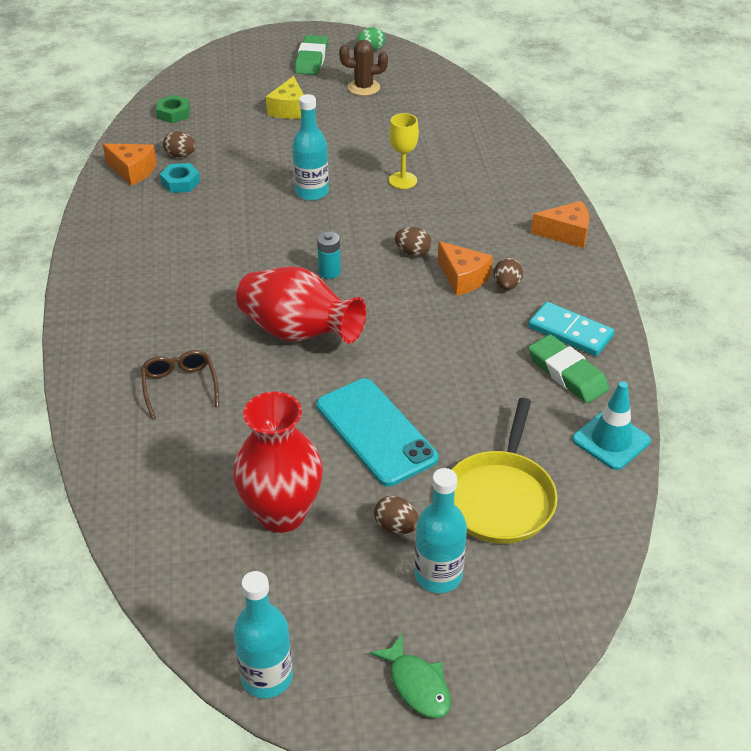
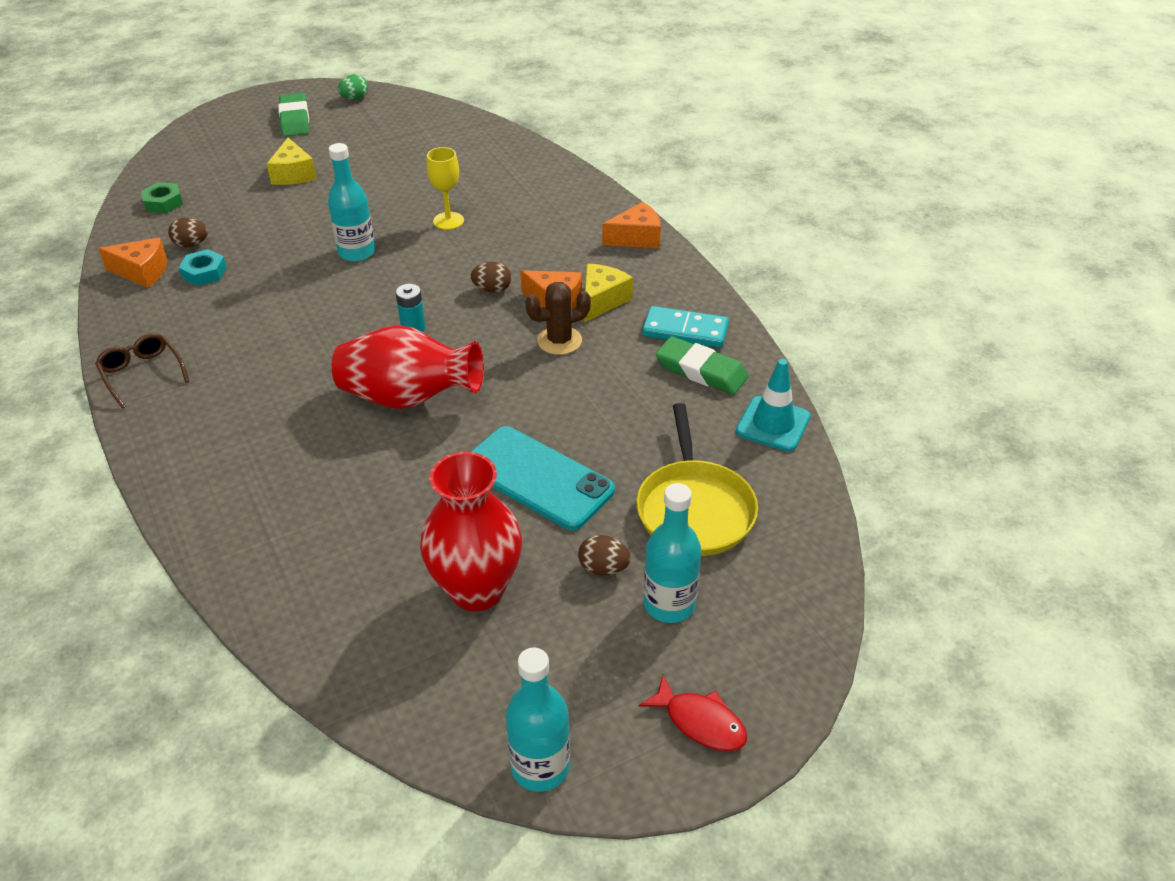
camera: 20 degrees left, 0 degrees up
(180, 386) = (301, 487): brown glasses -> brown glasses (142, 374)
(363, 87) = (364, 137): brown cactus -> brown cactus (559, 341)
(417, 685) = (700, 722): green fish -> red fish
(506, 285) = (602, 300): brown egg -> yellow cheese

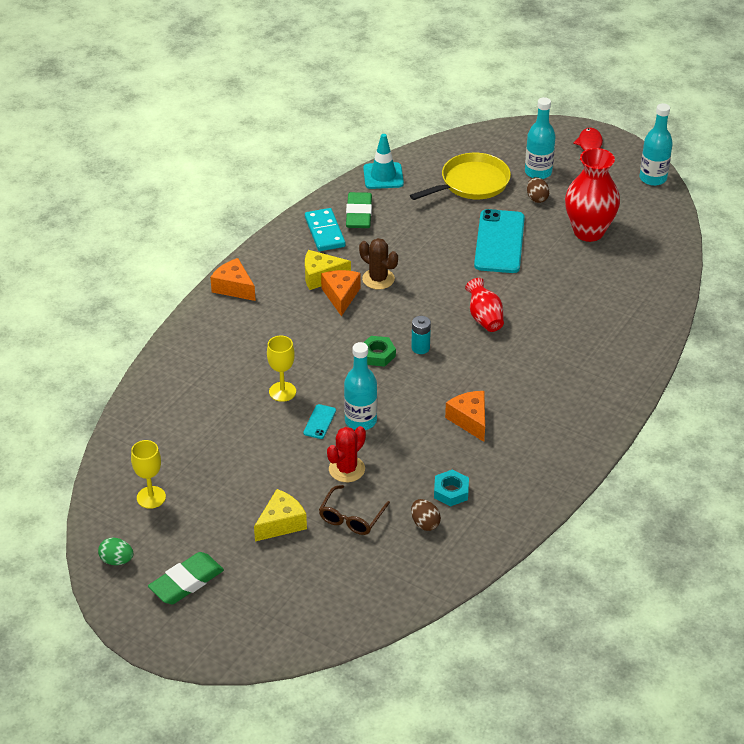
camera: 120 degrees left, 0 degrees up
(142, 272) = (479, 529): orange cheese -> orange cheese (470, 420)
(142, 374) = (573, 451): brown glasses -> brown glasses (351, 517)
(163, 202) = (385, 583): green nut -> green nut (377, 355)
(308, 224) = (346, 469): none -> red cactus
(384, 229) = (319, 422): none -> turquoise phone
(400, 126) = (151, 497): none -> yellow goblet
(408, 398) = (484, 318): red vase -> red vase, size x0.57
(492, 289) = (349, 331): brown egg -> none

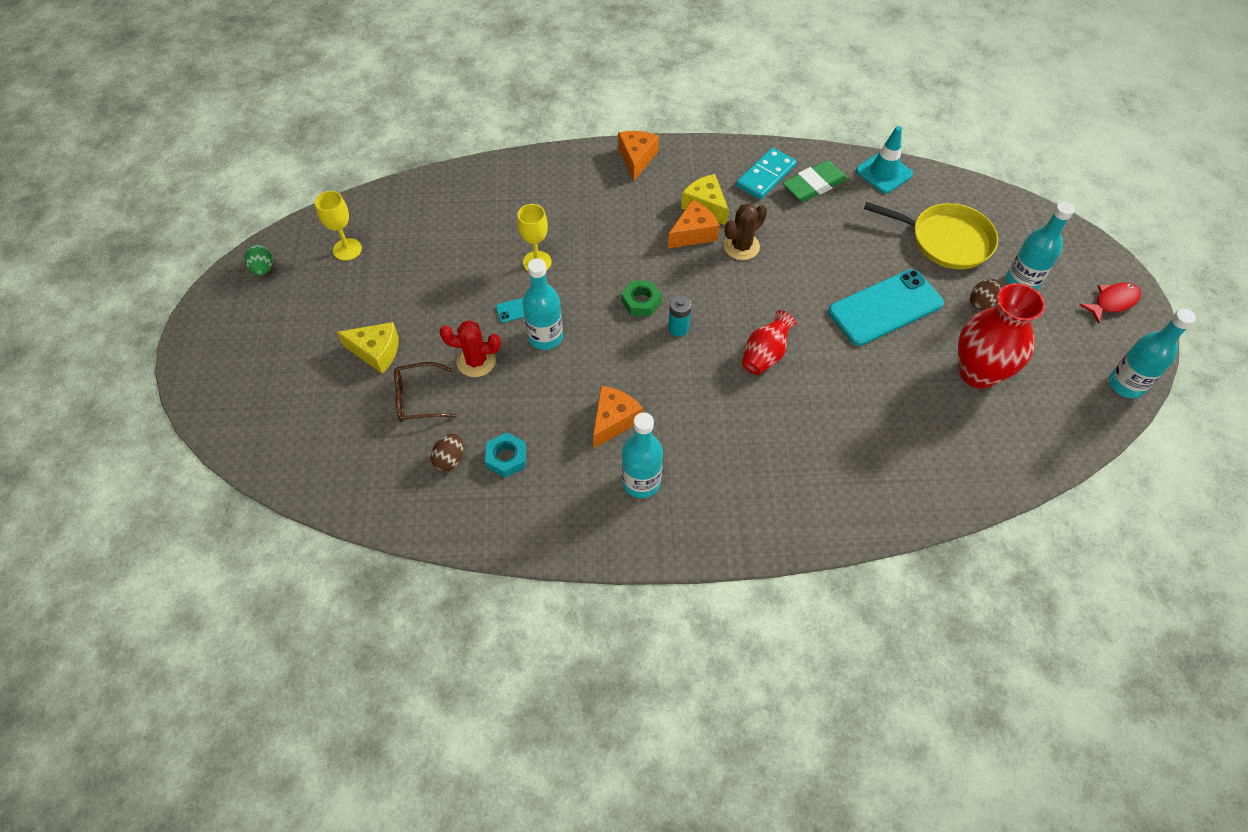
camera: 55 degrees right, 15 degrees up
(186, 582) = (267, 326): green eraser -> none
(378, 279) = (741, 246): brown cactus -> brown cactus turned 45 degrees clockwise
(533, 431) = (641, 482): none -> turquoise bottle

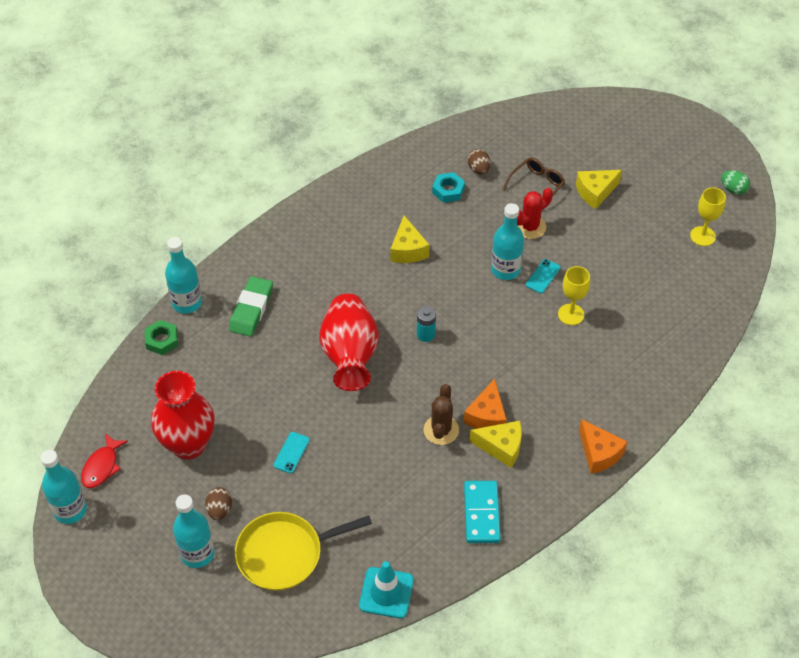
camera: 140 degrees right, 5 degrees down
(613, 420) = (408, 250): orange cheese -> yellow cheese
(641, 302) = (469, 336): green nut -> green nut (162, 340)
(641, 482) = (357, 228): turquoise bottle -> turquoise bottle (187, 303)
(765, 355) = (350, 355): red vase -> red vase, size x1.74
(814, 185) = (434, 533): green eraser -> green eraser (251, 309)
(885, 308) = (291, 452): turquoise phone -> turquoise phone, size x0.43
(1112, 302) = (111, 586): red fish -> red fish (102, 466)

